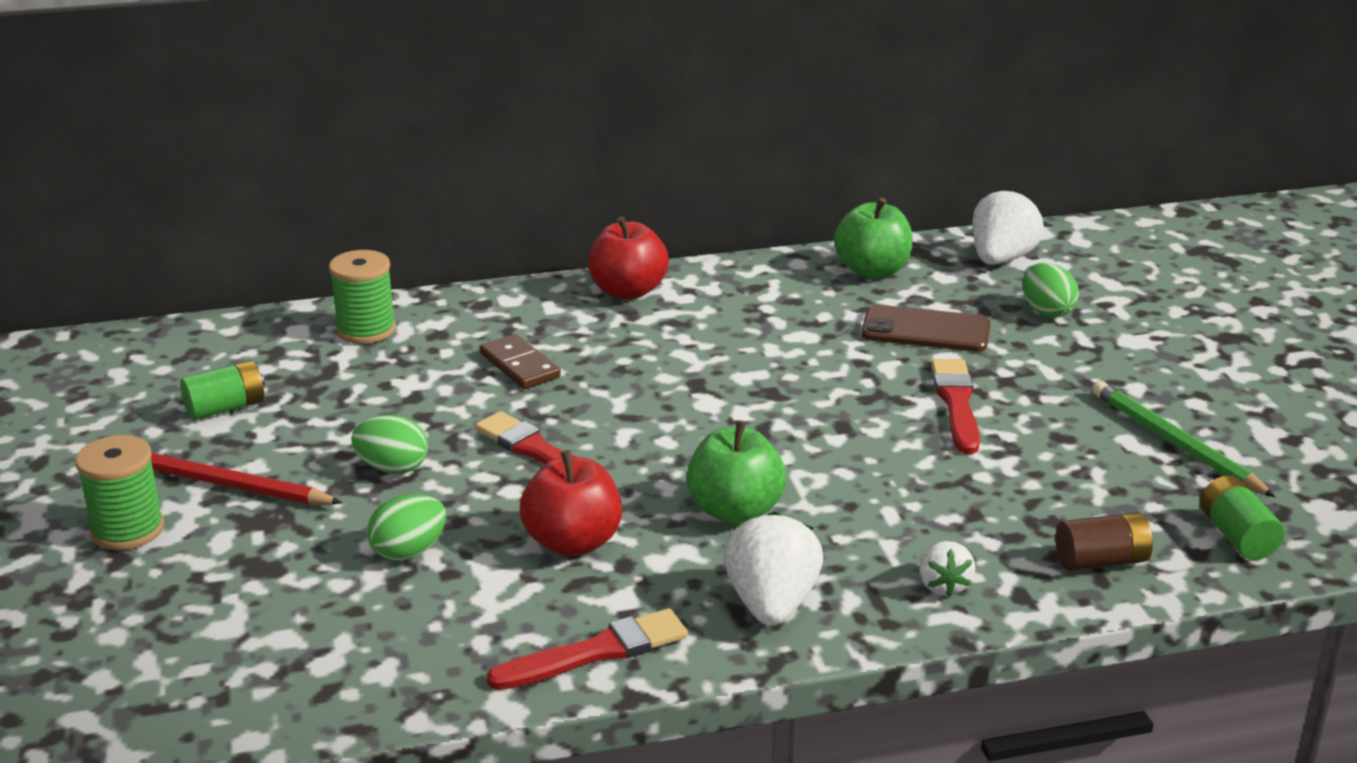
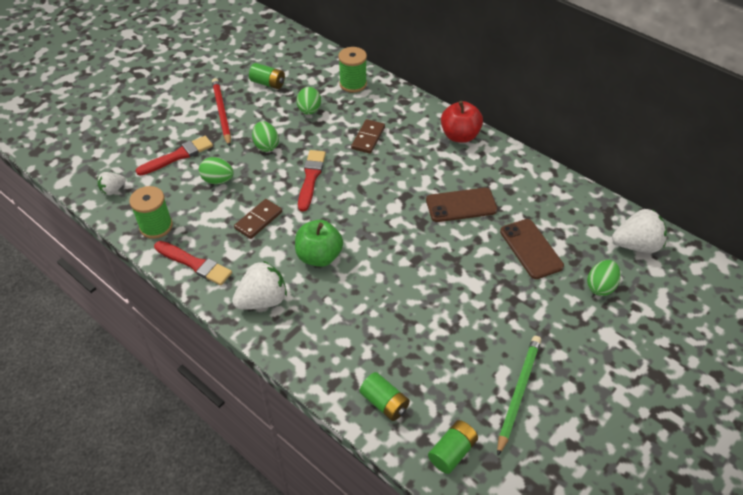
camera: 55 degrees right, 20 degrees up
(128, 530) = (178, 107): green spool -> green spool (156, 226)
(367, 394) = (309, 110): none -> green egg
(573, 542) = (258, 220): red apple -> brown domino
(776, 347) = (461, 205): none -> brown phone
(872, 271) = (568, 203): green apple -> none
(943, 585) = (319, 351): white strawberry -> white strawberry (113, 190)
(956, 403) = (474, 290): red brush -> red brush (178, 156)
(1101, 561) = (384, 403): brown battery -> green battery

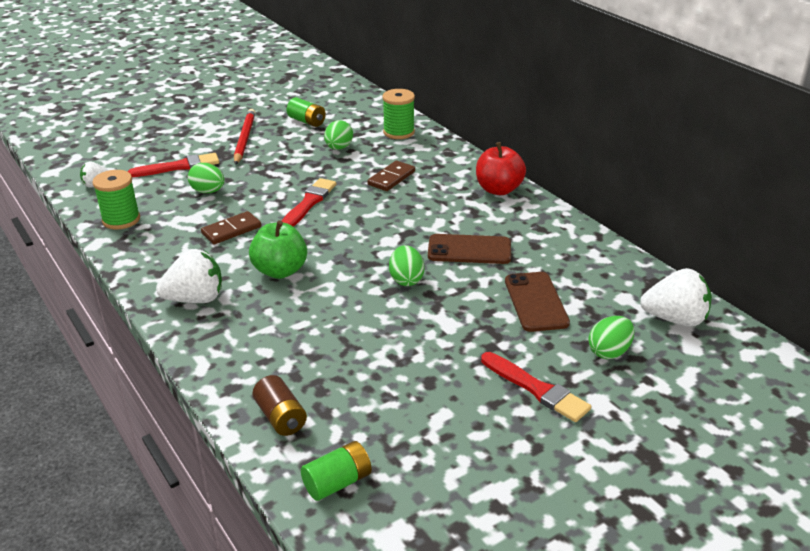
camera: 15 degrees right, 15 degrees down
(195, 264) = (142, 256): red brush -> red brush (536, 389)
(266, 146) = (276, 170): green egg -> green egg (406, 279)
(384, 403) = (281, 417): green battery -> brown battery
(518, 393) = (451, 439): green pencil -> none

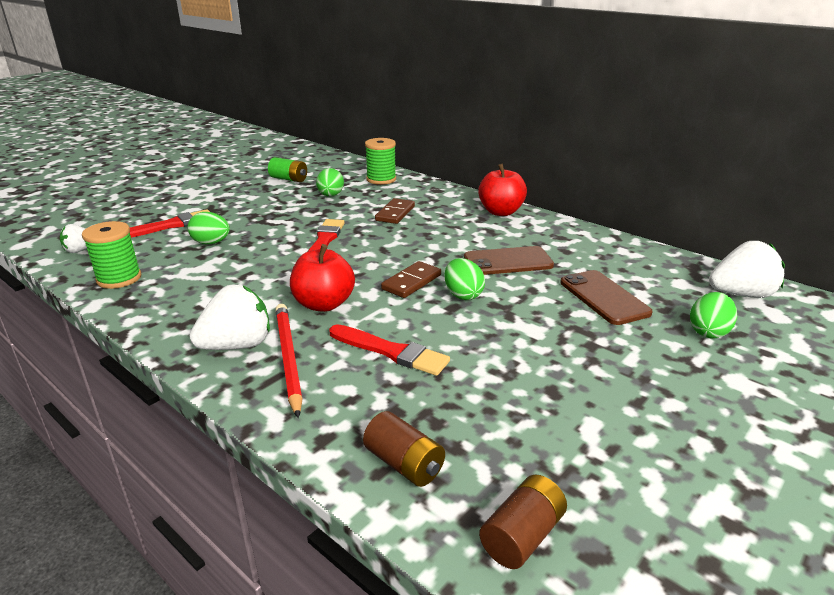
camera: 15 degrees left, 5 degrees down
(231, 230) = (251, 273): brown domino -> brown domino (411, 282)
(244, 139) = (232, 197): red pencil -> red pencil (288, 358)
(280, 271) = (324, 304): green apple -> red apple
(337, 482) = (522, 536): green battery -> brown battery
(536, 389) = (669, 379): red brush -> red brush (391, 351)

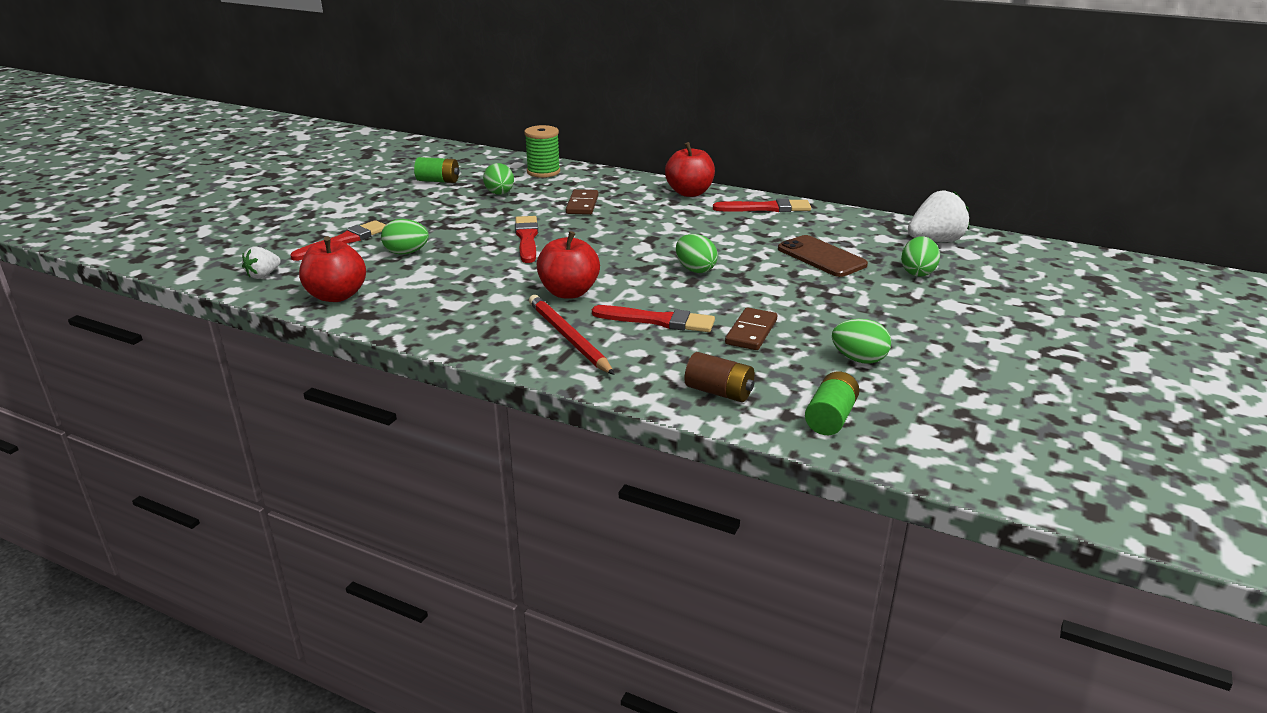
camera: 15 degrees left, 0 degrees up
(119, 278) = (336, 296): green spool -> red apple
(237, 345) = (512, 334): white strawberry -> none
(411, 282) = (640, 264): brown domino -> brown domino (751, 332)
(508, 262) = (721, 237): brown phone -> none
(522, 536) = (830, 418): brown battery -> green battery
(568, 235) = (766, 208): none -> red brush
(595, 445) = (859, 359): none -> green egg

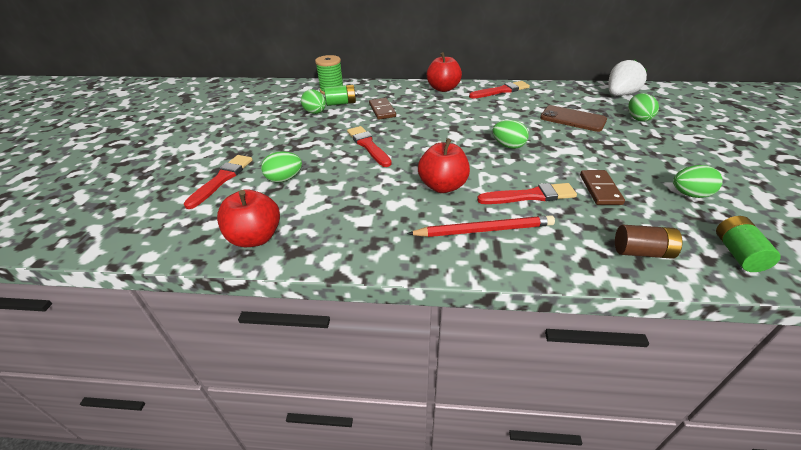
camera: 20 degrees left, 10 degrees up
(263, 275) = (169, 232): white strawberry -> none
(438, 181) = (260, 111): green battery -> green battery (341, 103)
(568, 338) = (483, 230): red pencil -> red pencil turned 135 degrees clockwise

